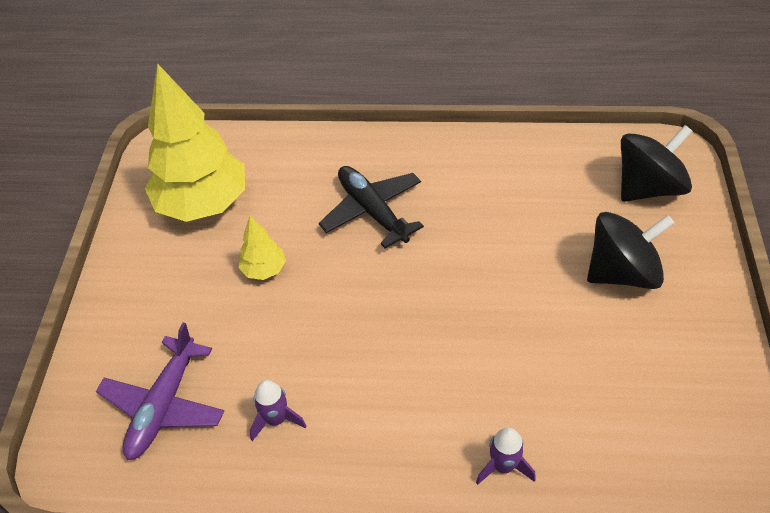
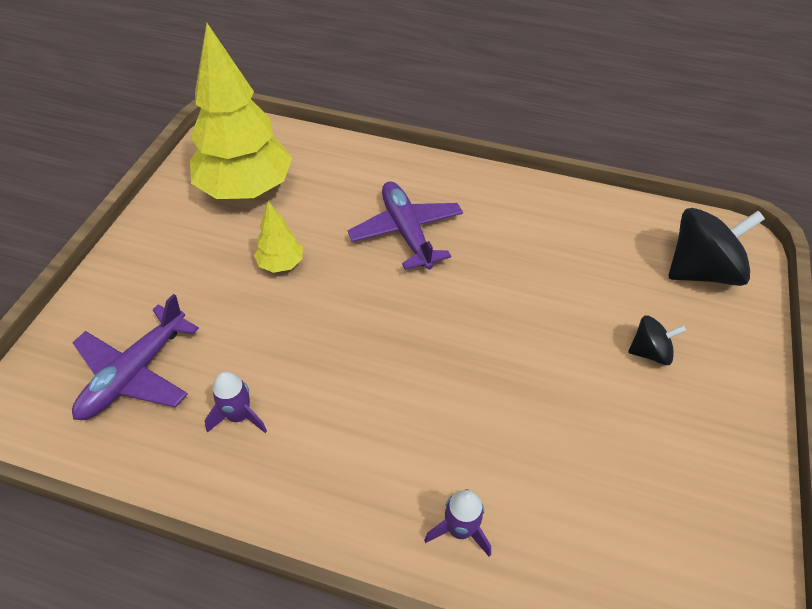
camera: 10 degrees right, 0 degrees up
(372, 211) = (406, 232): black plane -> purple plane
(622, 272) = (649, 352): black spinning top -> black spinning top, size x0.53

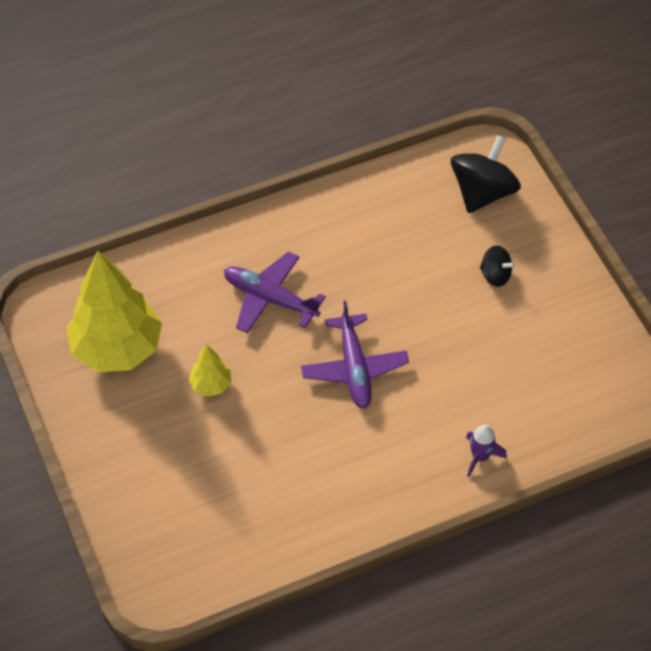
camera: 40 degrees left, 5 degrees up
(134, 374) = (203, 523): purple plane -> purple plane (354, 368)
(239, 416) = (298, 495): purple rocket -> none
(649, 352) = (495, 275): black spinning top -> black spinning top turned 75 degrees clockwise

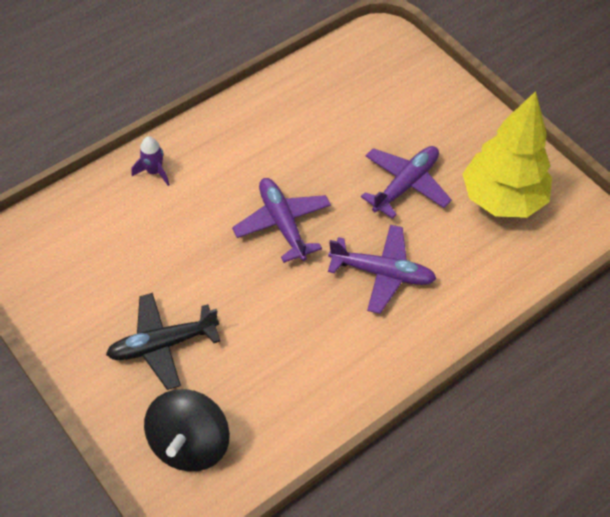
camera: 165 degrees right, 0 degrees up
(211, 385) = (406, 185): yellow tree -> purple plane
(495, 275) = (162, 344): black spinning top -> black plane

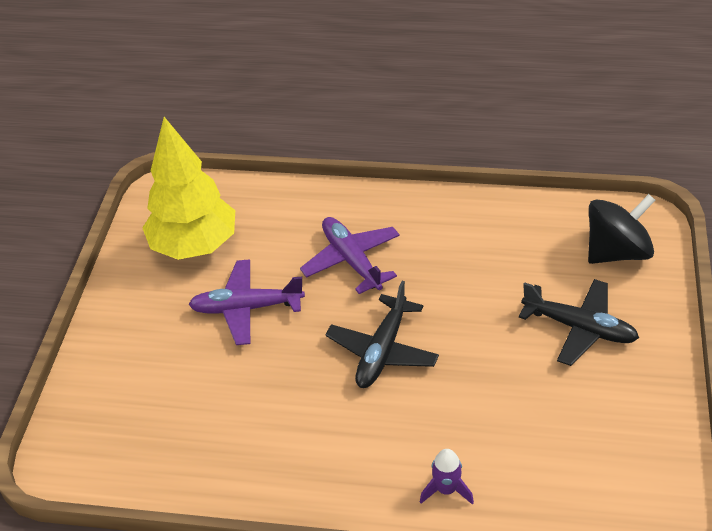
camera: 130 degrees left, 10 degrees down
(282, 223) = (382, 351): purple plane -> black plane

